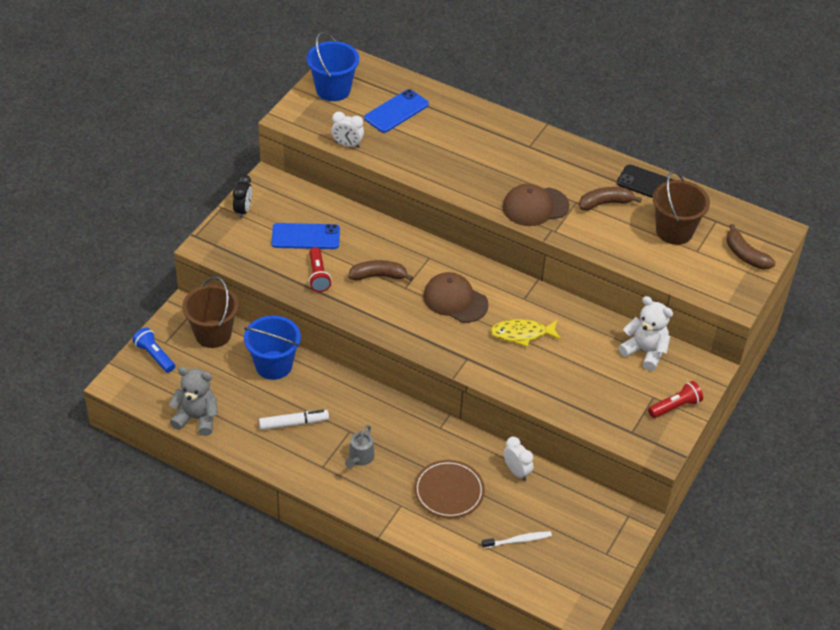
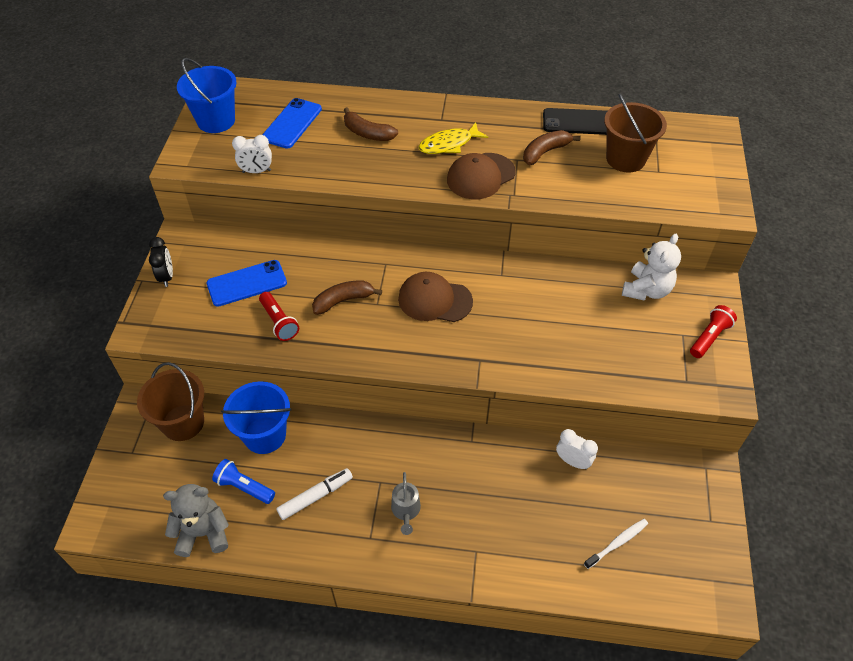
camera: 20 degrees left, 5 degrees up
(154, 356) = (125, 473): blue flashlight -> blue flashlight (244, 487)
(449, 491) = (517, 513): brown plate -> none
(522, 334) = (520, 313): yellow fish -> yellow fish (449, 144)
(645, 352) = (646, 290): white teddy bear -> white teddy bear turned 105 degrees clockwise
(745, 255) = (704, 161): brown banana -> brown banana (367, 133)

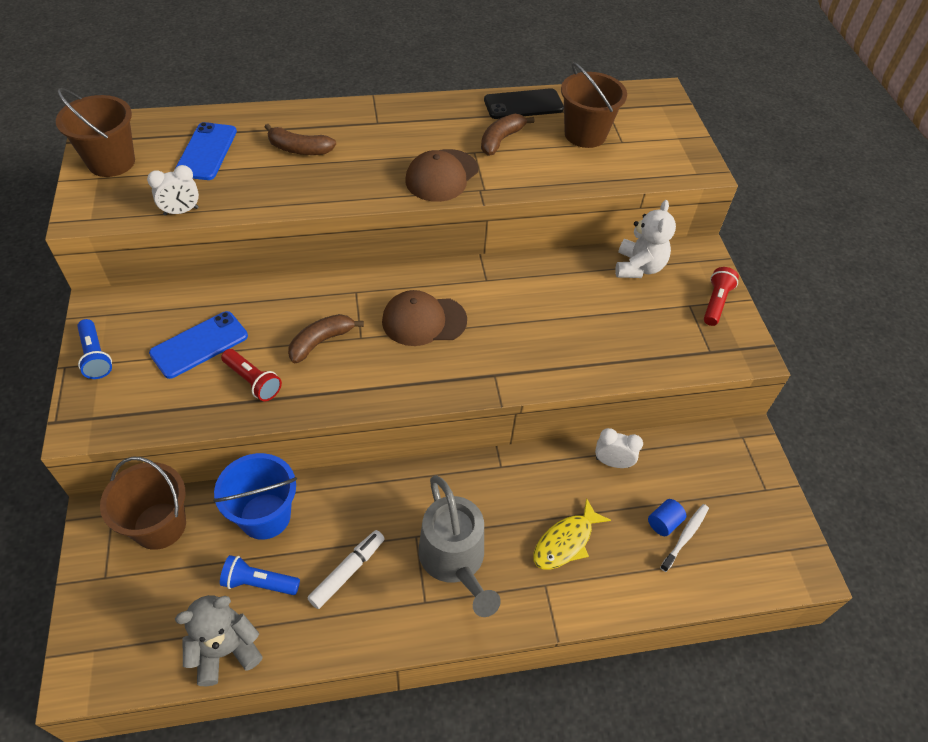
camera: 20 degrees left, 0 degrees up
(167, 276) = (96, 356): black clock -> blue flashlight
(216, 121) = (111, 162): blue bucket -> brown bucket
(406, 511) = (455, 561): grey watering can -> grey watering can, size x1.96
(449, 144) = (395, 147): yellow fish -> yellow fish (566, 542)
(601, 526) = (663, 523): none -> blue cylinder

